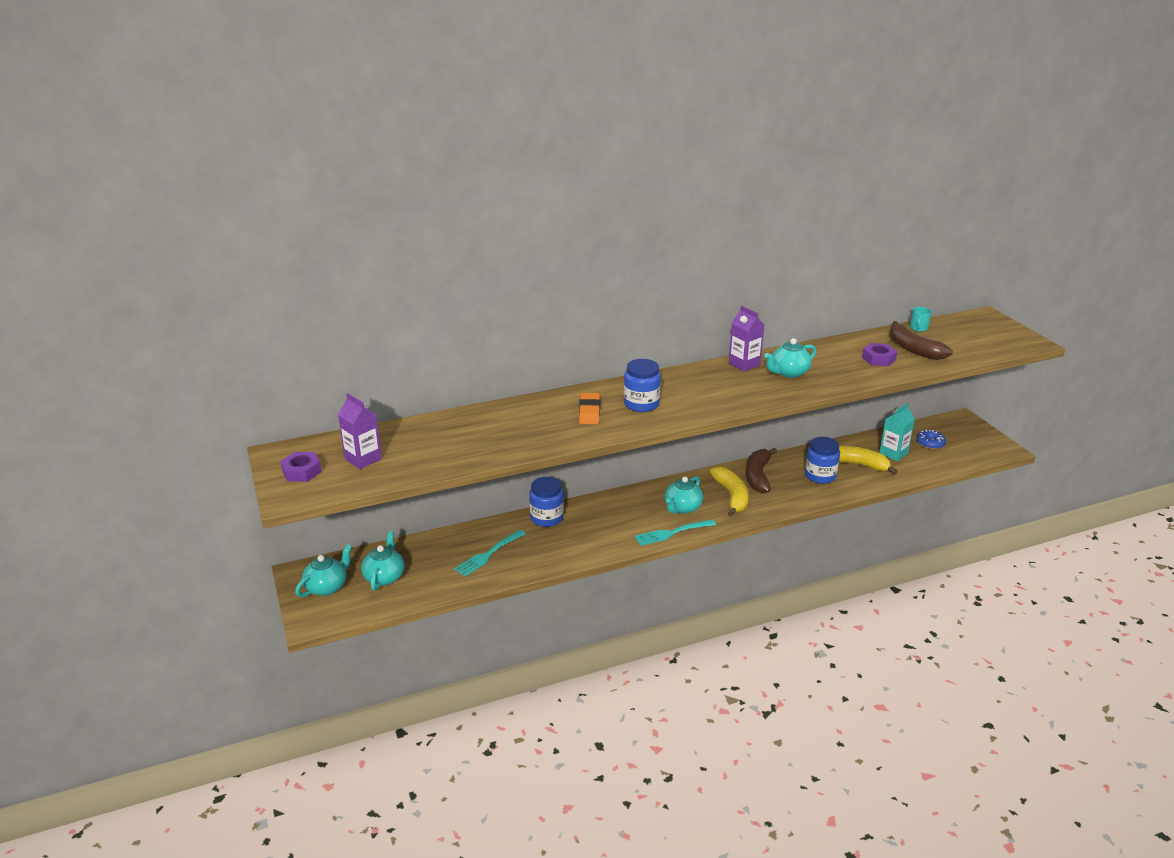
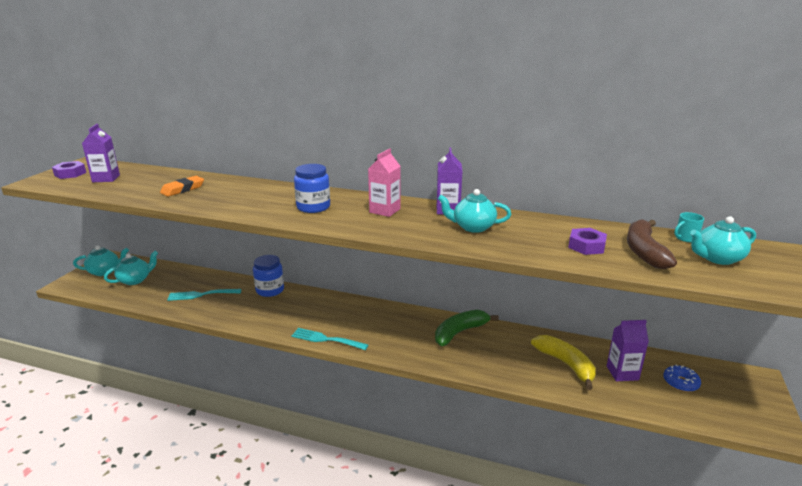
camera: 40 degrees right, 5 degrees down
(589, 412) = (271, 199): orange eraser -> orange eraser (183, 189)
(682, 508) = (364, 326): turquoise teapot -> turquoise teapot (717, 258)
(702, 384) = (385, 210): none -> pink carton
(732, 496) = (414, 336): yellow banana -> none
(758, 476) = (460, 332): brown banana -> green banana
(820, 476) = (516, 357): blue jar -> none
(893, 453) = (622, 373): turquoise carton -> purple carton

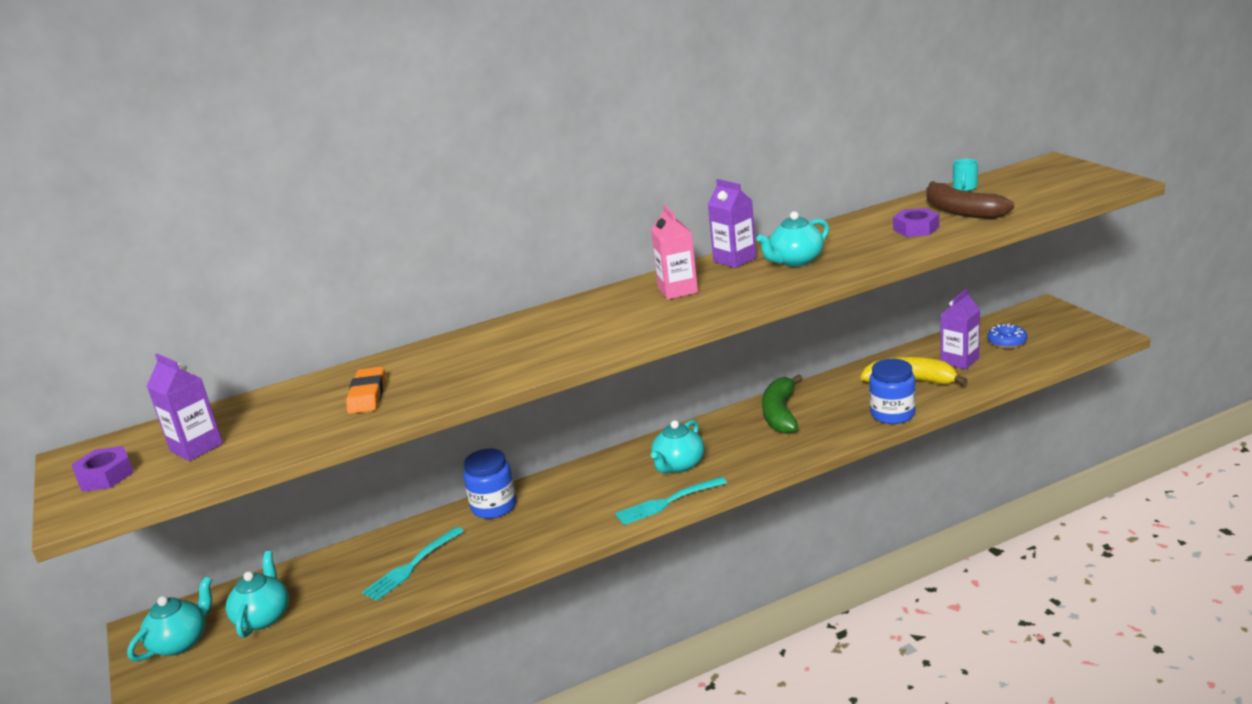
camera: 40 degrees left, 0 degrees up
(313, 207) = (594, 325): blue jar -> blue jar (892, 414)
(717, 258) = (1014, 192): turquoise teapot -> turquoise teapot (678, 465)

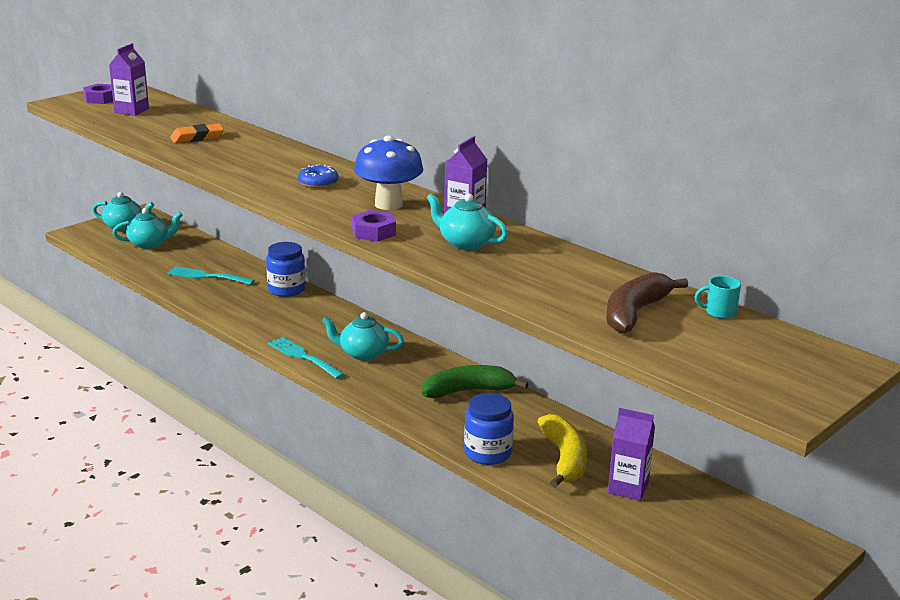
camera: 65 degrees right, 0 degrees up
(677, 290) = (388, 204): pink carton -> blue mushroom
(916, 228) = (571, 292): purple nut -> purple nut (373, 232)
(1007, 342) = (694, 519): blue donut -> blue donut (318, 183)

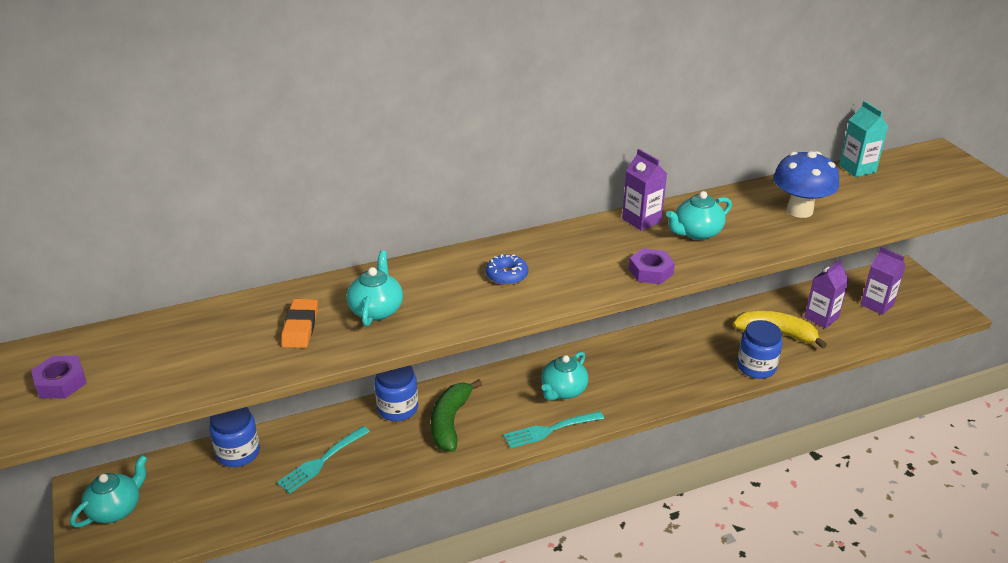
camera: 65 degrees left, 10 degrees up
(131, 111) = (144, 363): purple carton -> purple carton (877, 304)
(149, 244) = (189, 494): turquoise teapot -> turquoise teapot (376, 310)
(199, 248) = (238, 453): none -> blue jar
(388, 204) = (587, 249): blue mushroom -> blue mushroom (799, 210)
(468, 391) = (657, 349): green banana -> green banana (450, 422)
(635, 313) = (851, 198): brown banana -> none
(719, 312) = (857, 169): turquoise mug -> turquoise carton

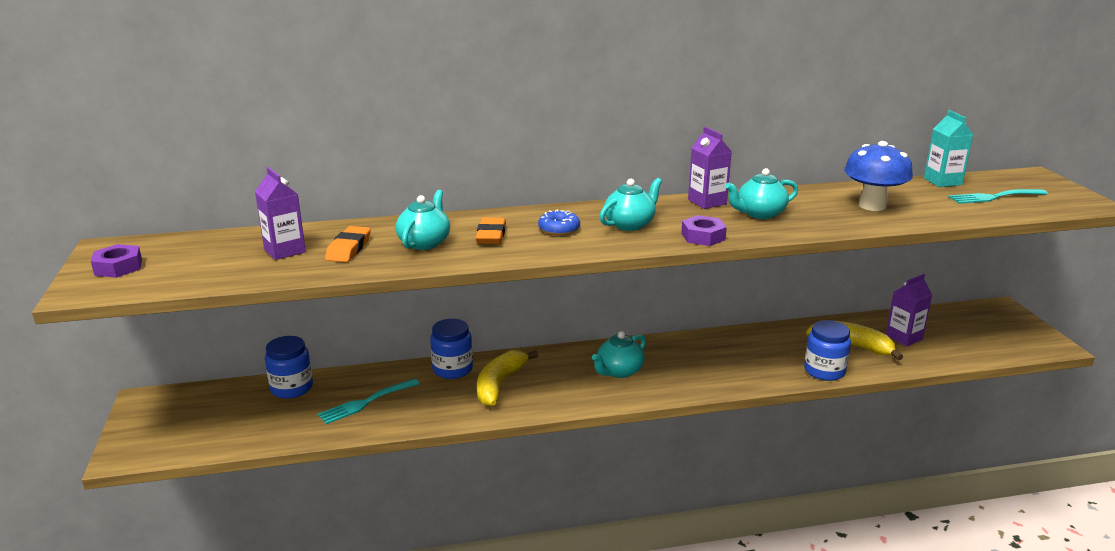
camera: 10 degrees right, 10 degrees down
(116, 509) = (164, 418): turquoise teapot -> turquoise teapot (630, 224)
(441, 292) = (491, 235): none -> orange eraser
(450, 422) = (499, 384): green banana -> yellow banana
(550, 430) = (596, 400): turquoise fork -> turquoise fork (994, 197)
(877, 304) = (967, 332): purple carton -> purple carton (285, 251)

